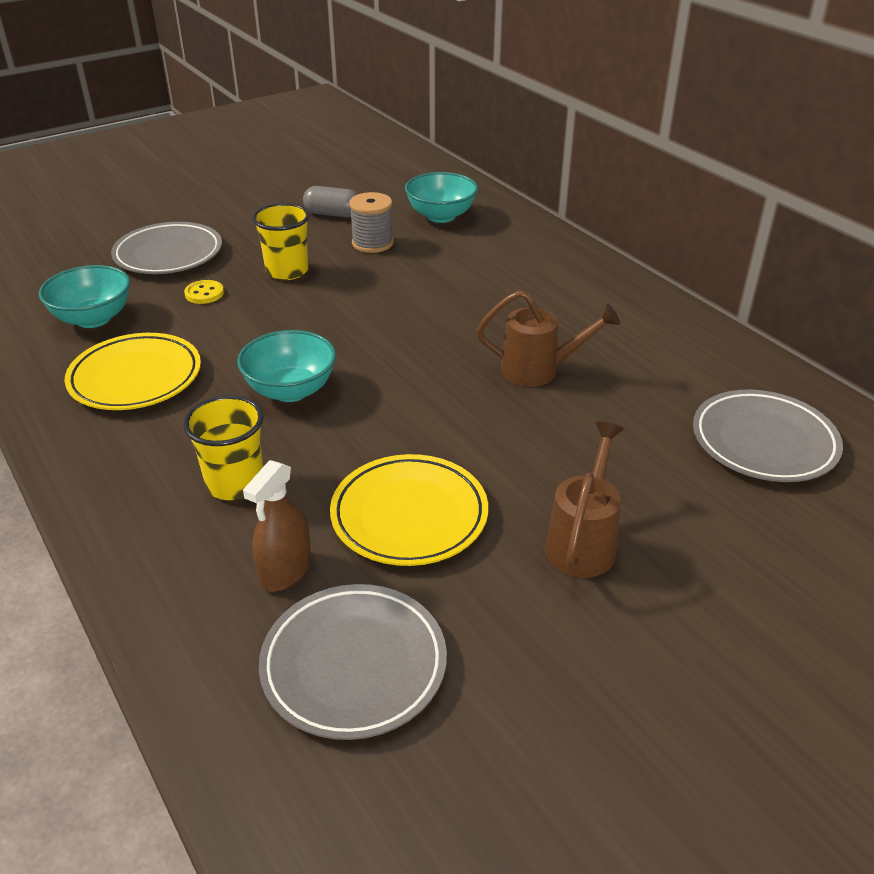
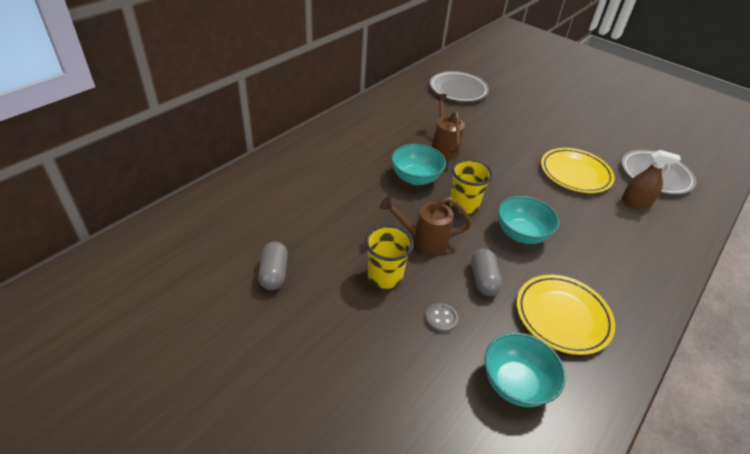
camera: 110 degrees left, 5 degrees up
(168, 254) = (388, 375): grey plate -> none
(204, 293) = (441, 318): yellow button -> grey button
(235, 334) = (483, 279): none -> grey capsule
(235, 483) = (605, 234): yellow cup -> yellow cup (463, 205)
(372, 243) = (322, 236): grey spool -> none
(441, 216) = (264, 206): turquoise bowl -> turquoise bowl (415, 178)
(583, 542) = (550, 129): brown watering can -> brown watering can (424, 240)

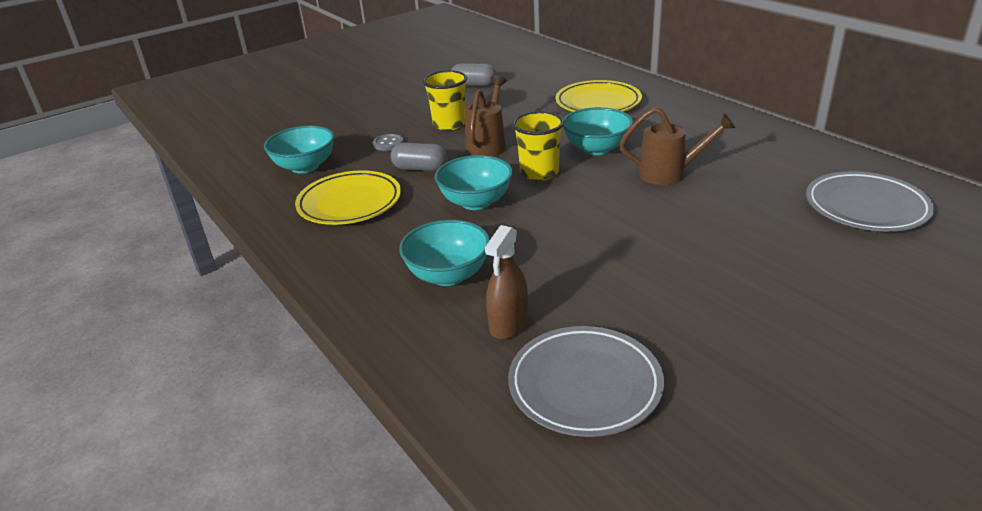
camera: 110 degrees right, 10 degrees down
(575, 174) = (597, 279): yellow plate -> yellow plate (598, 103)
(613, 234) = (448, 275): none -> turquoise bowl

